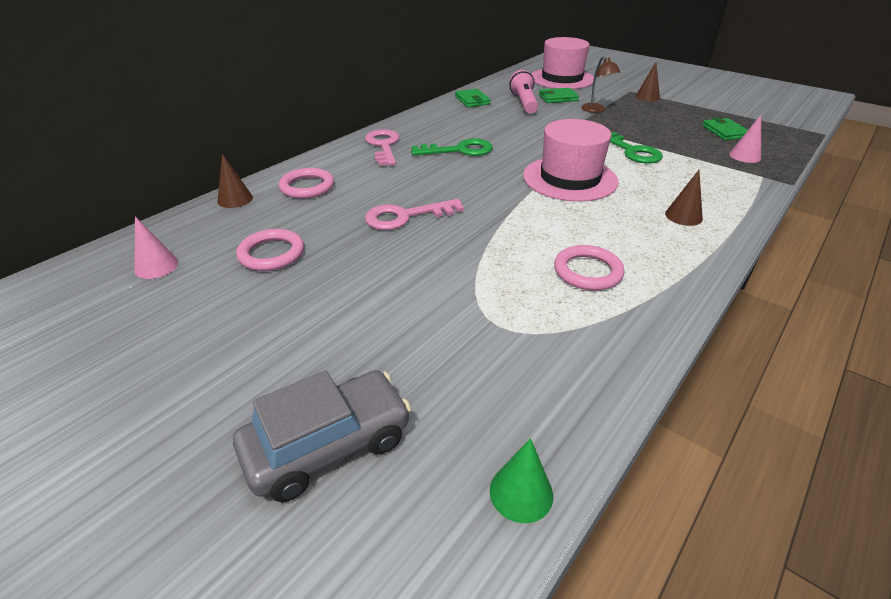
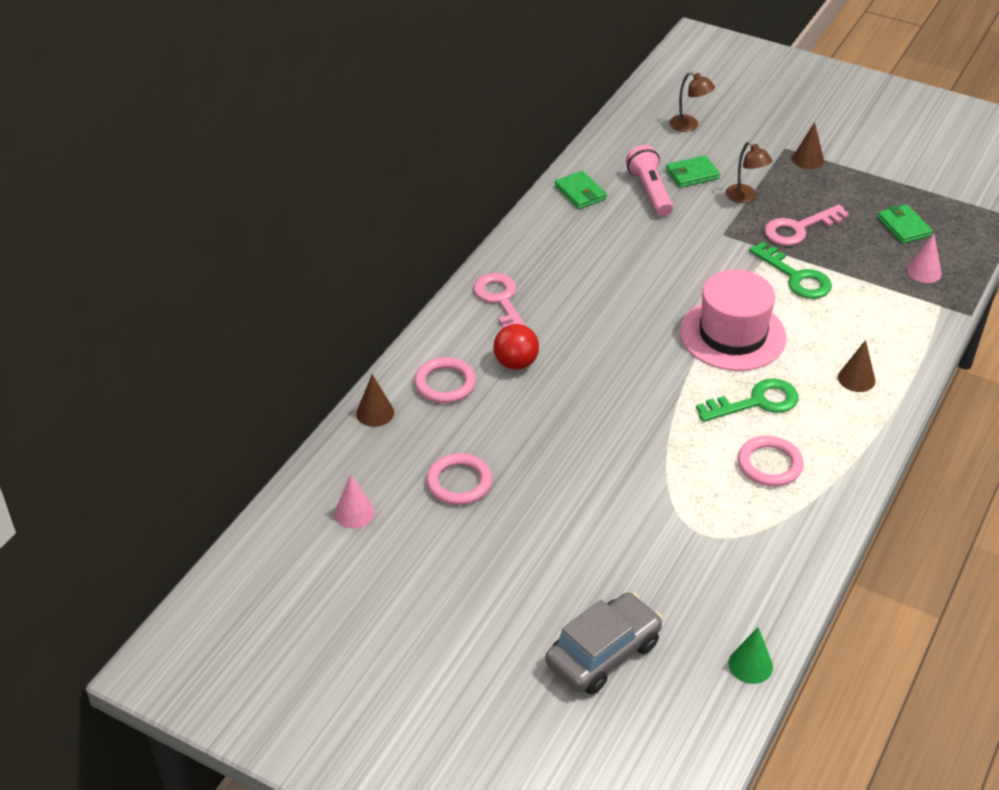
camera: 10 degrees left, 5 degrees up
(374, 180) = (516, 363): none -> red ball
(405, 216) = (572, 415): pink key -> pink key (799, 229)
(459, 150) = (595, 299): green key -> green key (756, 402)
(562, 79) = (689, 126): pink hat -> brown lamp

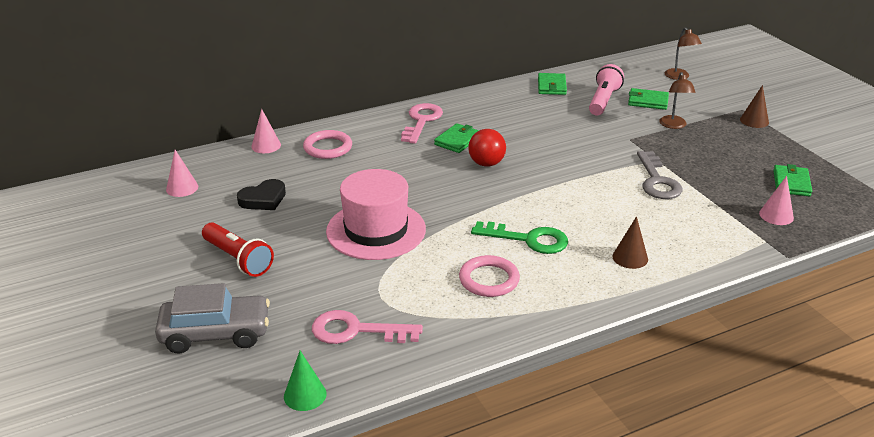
camera: 35 degrees right, 10 degrees down
(375, 413) = (266, 146): brown cone -> pink cone
(459, 482) = (263, 199): pink ring -> black heart
(516, 363) = (386, 154): red ball -> red ball (486, 163)
(523, 565) = (238, 259): none -> red flashlight
(566, 311) = (457, 141): none -> green wallet
(732, 334) = (562, 195): pink hat -> pink hat (376, 230)
(796, 277) = (657, 181): green key -> grey key
(799, 229) = (696, 155): pink key -> pink key (356, 331)

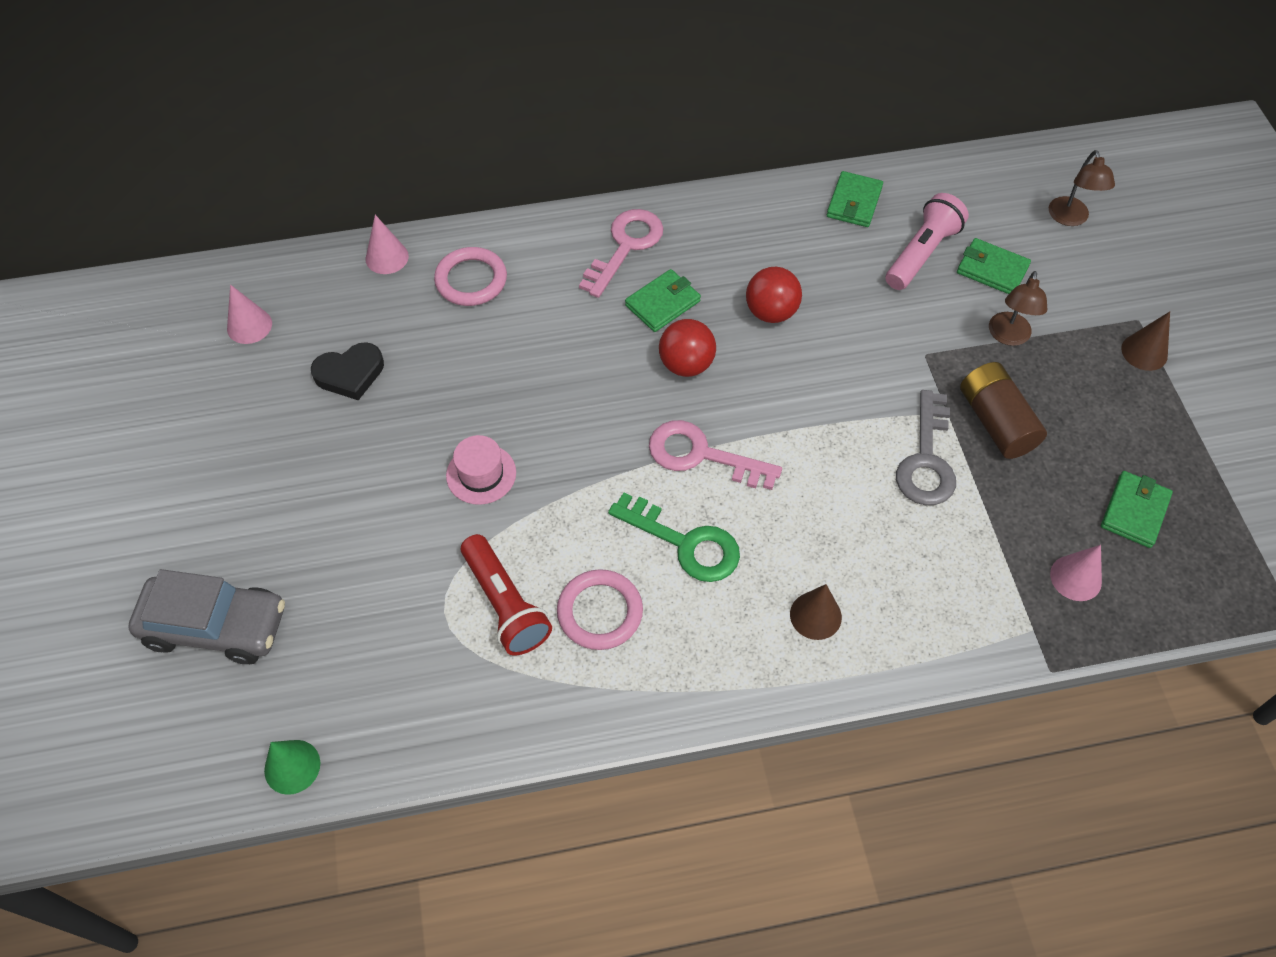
camera: 15 degrees right, 25 degrees up
(238, 259) = (282, 490): red flashlight -> red flashlight (505, 604)
(356, 331) = (391, 666): pink key -> pink key (701, 455)
(376, 230) = (481, 474): pink hat -> pink hat, size x0.49
(527, 135) = (771, 312): none -> red ball
(688, 160) = (996, 422): none -> brown battery

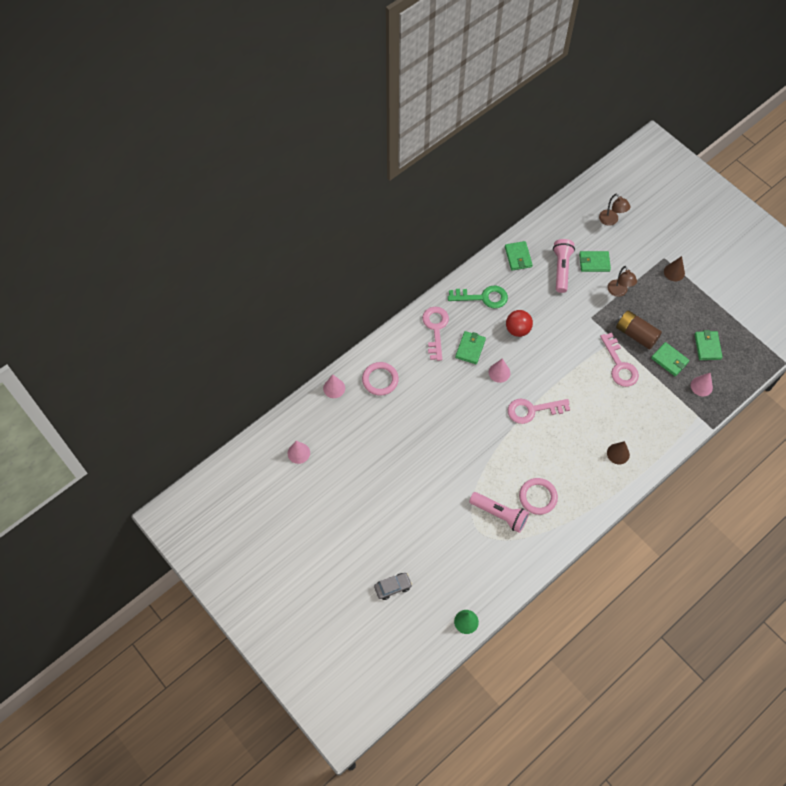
camera: 30 degrees left, 5 degrees up
(216, 626) = (393, 587): grey car -> grey car, size x0.55
(350, 374) = (361, 451): black heart -> none
(481, 474) = (450, 466): pink hat -> none
(505, 604) = (499, 514): red flashlight -> pink flashlight
(685, 543) = (551, 451): green key -> green key (483, 297)
(686, 364) = (499, 372): red ball -> pink cone
(926, 460) = (619, 365): grey key -> pink key
(1036, 498) = (669, 360): none -> green wallet

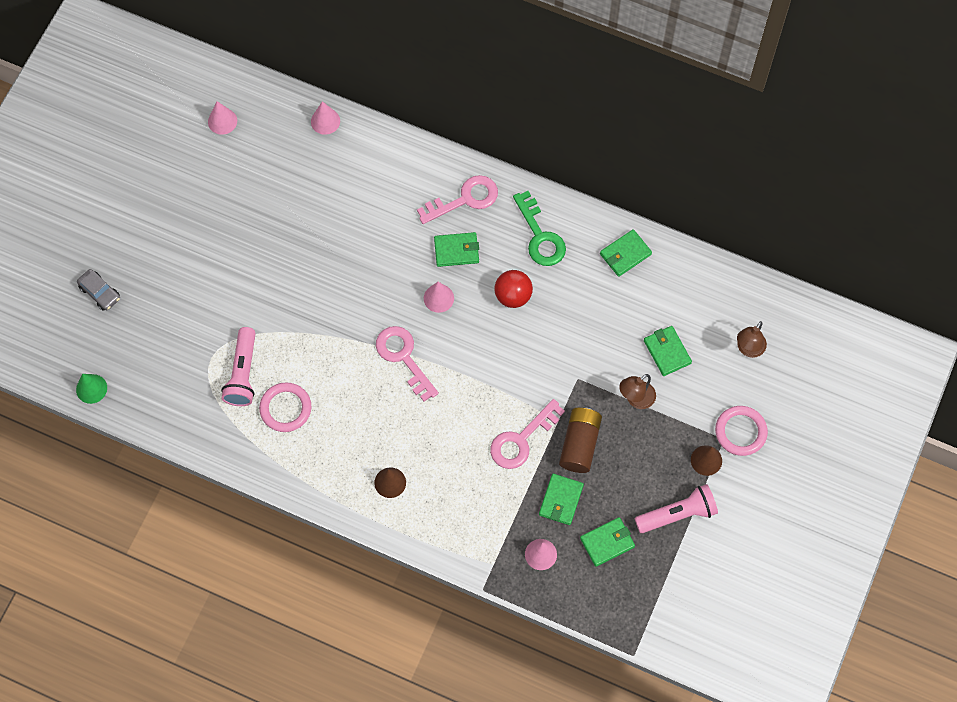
camera: 65 degrees right, 5 degrees up
(380, 380) = (361, 166): pink ring -> pink ring (740, 432)
(561, 269) = (635, 314): pink flashlight -> pink flashlight (677, 514)

